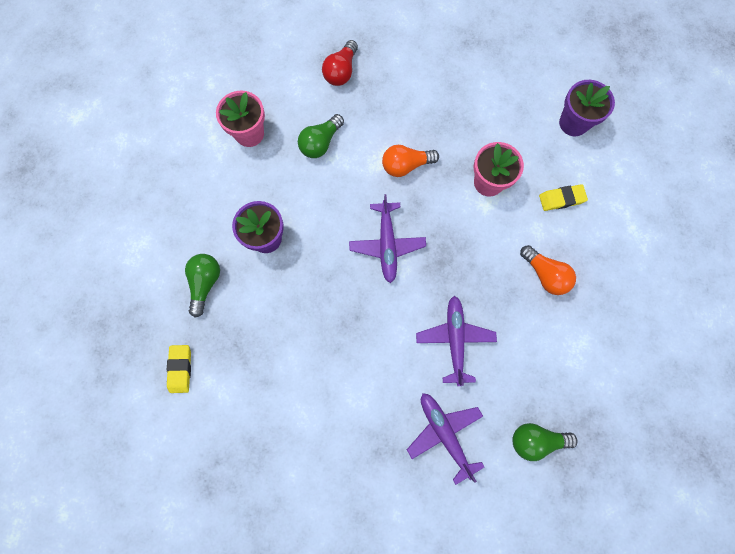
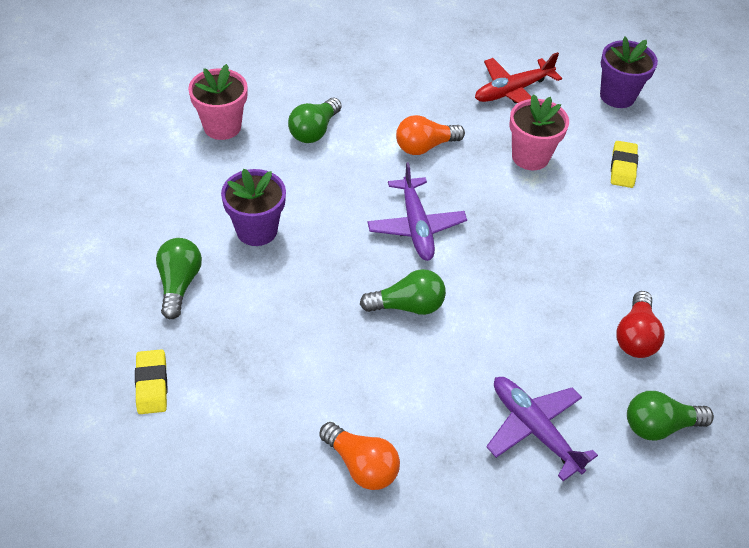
camera: 10 degrees left, 25 degrees down
(341, 71) = (329, 63): red light bulb -> red light bulb (635, 336)
(369, 318) = (407, 306): none -> green light bulb
(454, 340) = (524, 321): purple plane -> none
(487, 112) = (513, 91): none -> red plane
(545, 274) = (622, 243): orange light bulb -> orange light bulb (361, 465)
(561, 199) = (622, 167): yellow eraser -> yellow eraser turned 60 degrees counterclockwise

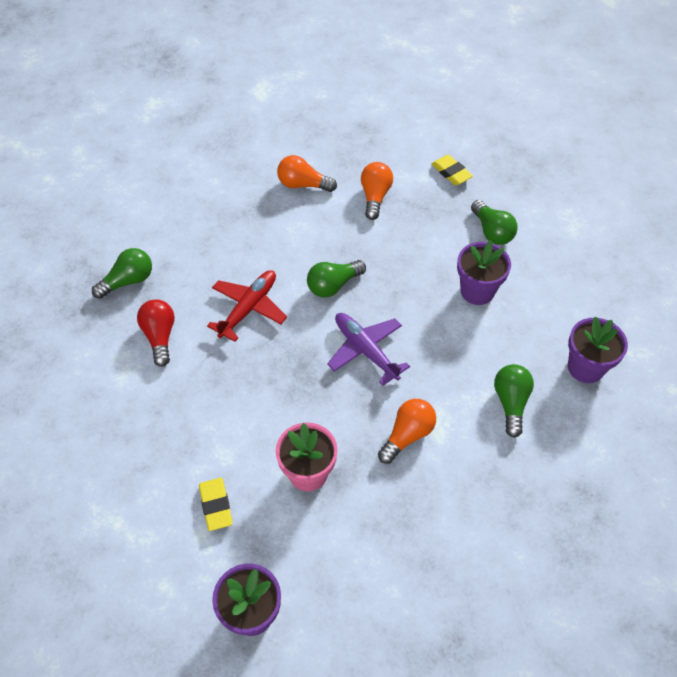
camera: 155 degrees right, 5 degrees up
(222, 127) = (585, 367): pink flower pot -> purple flower pot
(278, 397) = (375, 197): none -> orange light bulb
(513, 91) = (365, 557): red plane -> red plane (248, 308)
(534, 429) = (210, 244): purple plane -> none

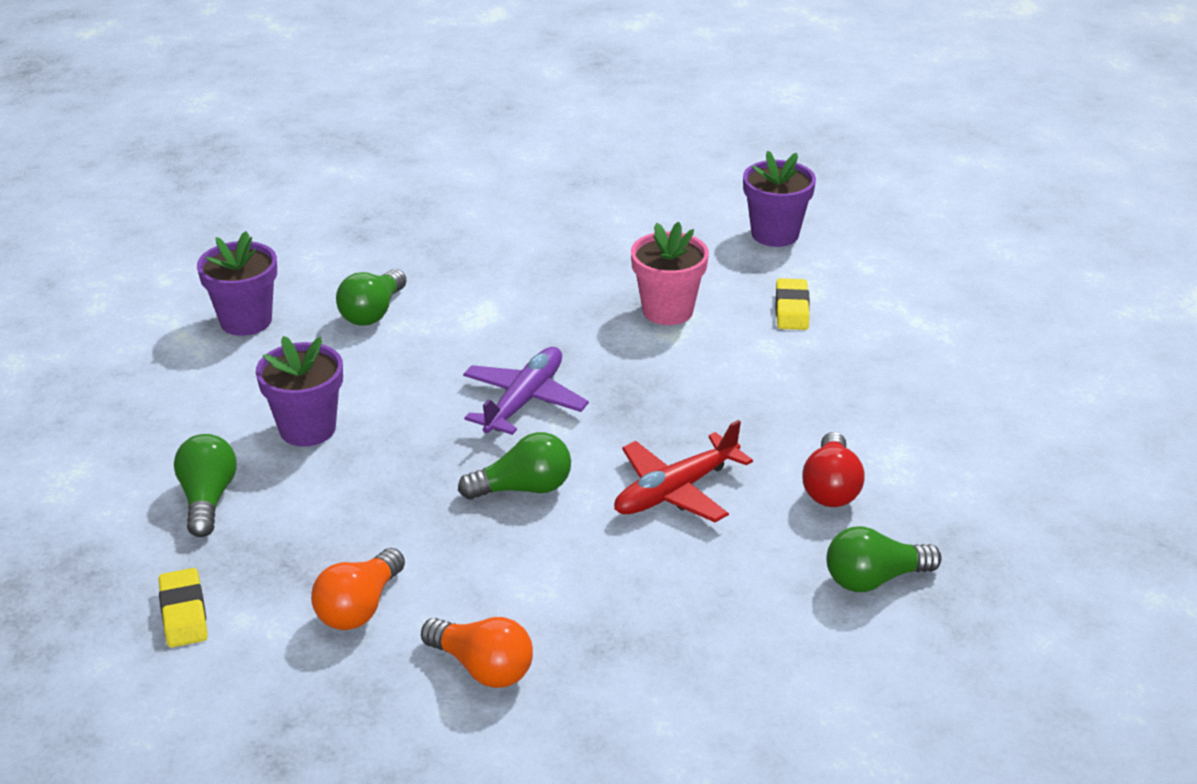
camera: 160 degrees left, 20 degrees down
(366, 350) = (524, 401): purple plane -> purple plane turned 135 degrees counterclockwise
(407, 435) = (525, 314): orange light bulb -> none

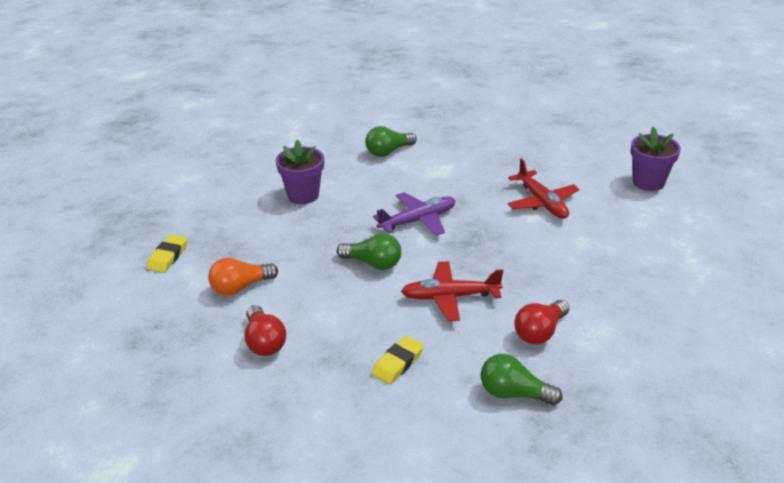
camera: 35 degrees right, 0 degrees up
(208, 499) = (229, 210): green light bulb -> none
(246, 321) = (327, 136): purple flower pot -> none
(482, 668) = (264, 342): orange light bulb -> red light bulb
(667, 311) = (542, 202): pink flower pot -> red plane
(791, 309) = (616, 226): yellow eraser -> yellow eraser (397, 363)

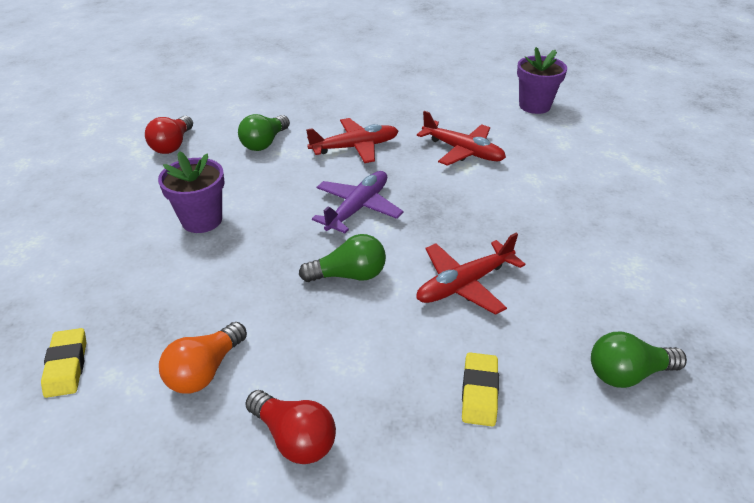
camera: 30 degrees left, 5 degrees up
(455, 174) = (354, 147): none -> red plane
(540, 332) = (585, 289): red light bulb -> red light bulb (173, 145)

